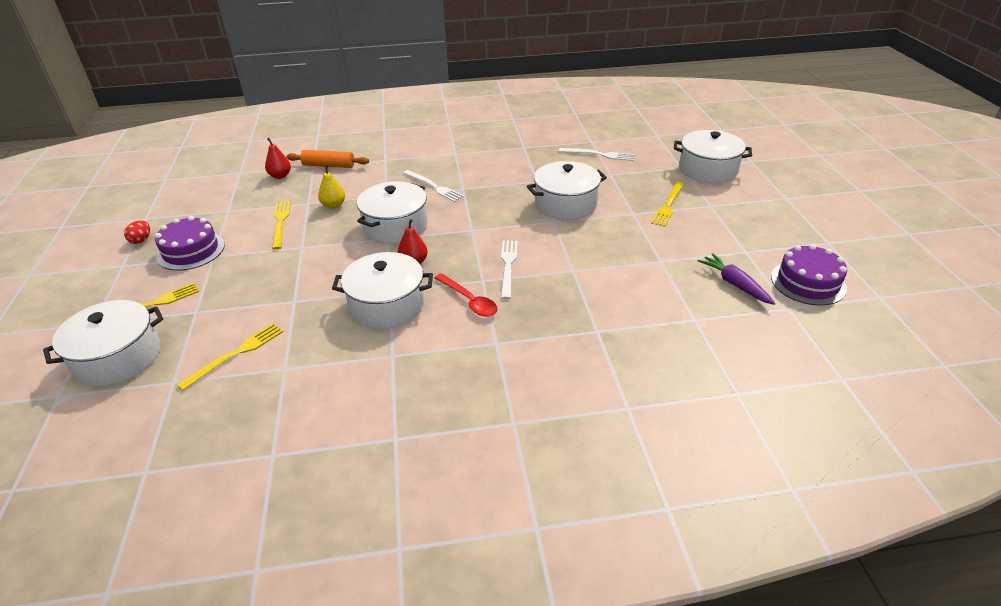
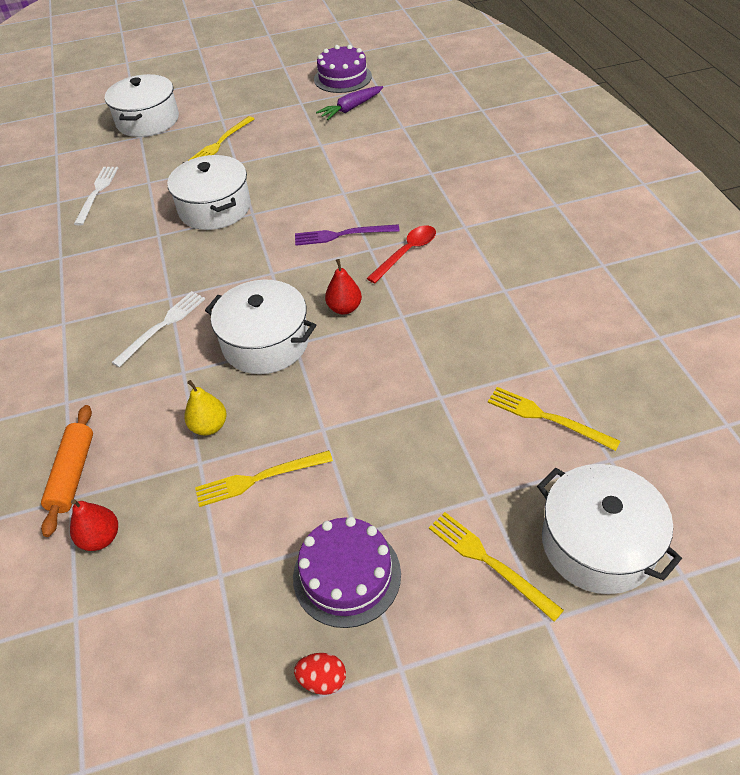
camera: 95 degrees left, 10 degrees up
(387, 305) = (428, 312): white pot -> none
(508, 266) = (342, 235): white fork -> purple fork
(668, 205) = (221, 142): yellow fork -> yellow fork turned 105 degrees clockwise

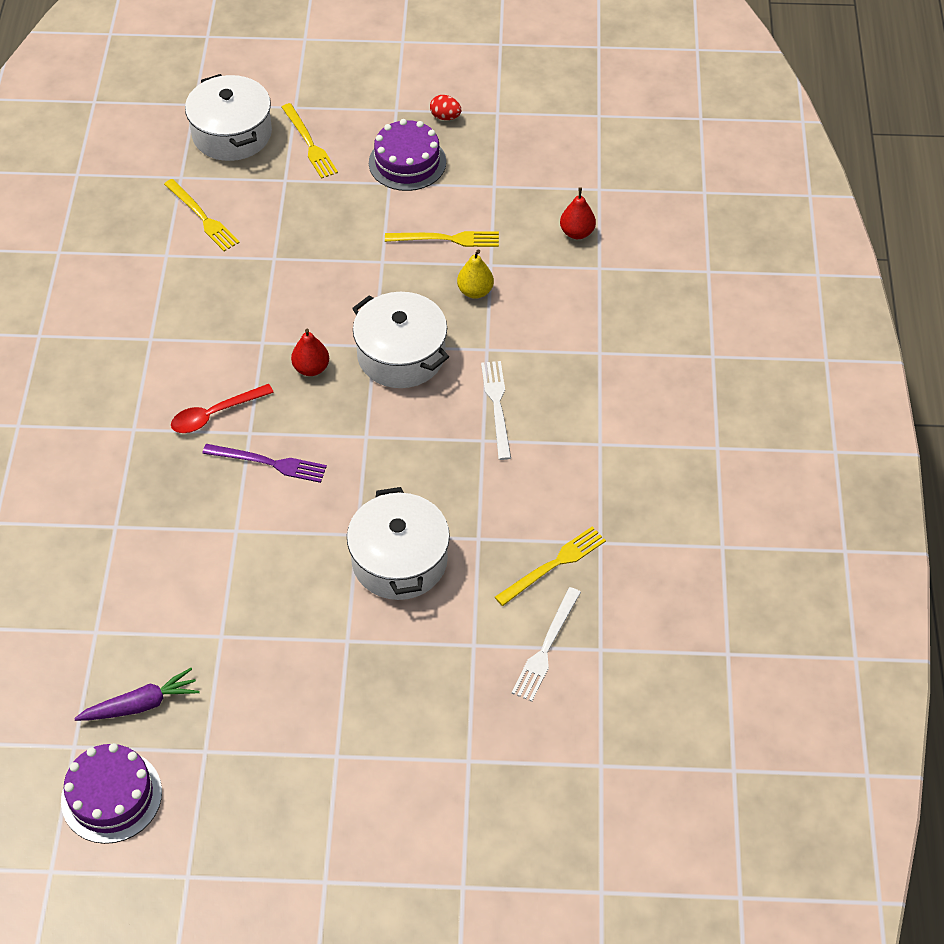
camera: 165 degrees left, 5 degrees up
(73, 474) = (596, 285): orange rolling pin -> none
(147, 121) = (450, 800): white pot -> none
(162, 326) = (497, 406): white fork -> white fork turned 120 degrees clockwise
(221, 142) = (354, 696): yellow fork -> yellow fork (553, 565)

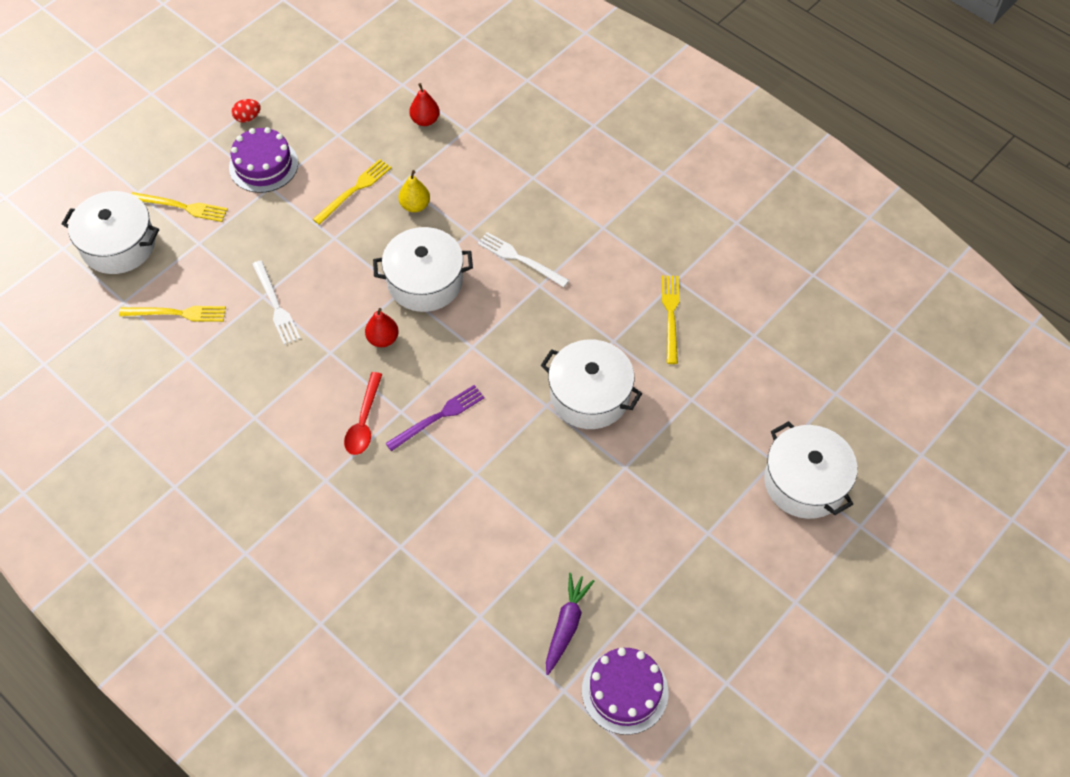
camera: 50 degrees left, 5 degrees up
(469, 804) = (805, 482): none -> white pot
(546, 648) = (728, 362): white fork -> white fork (276, 305)

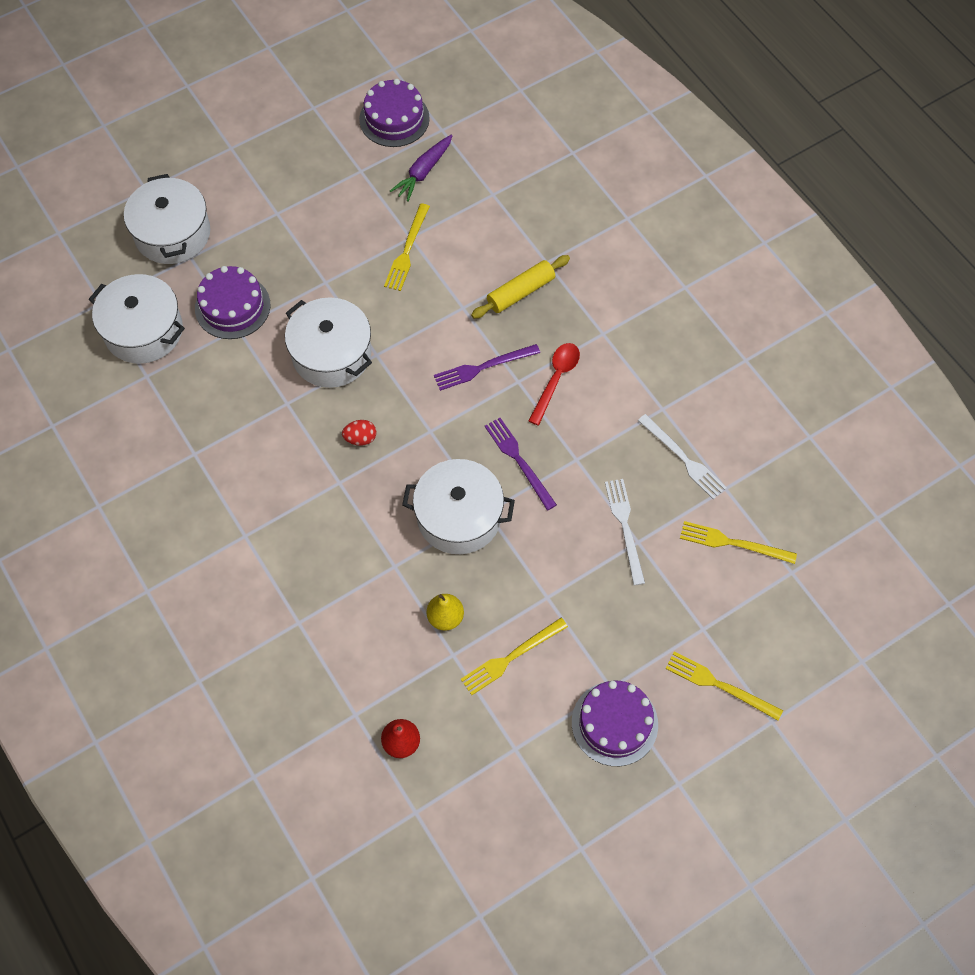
camera: 165 degrees left, 5 degrees up
(118, 245) = (796, 649): white pot -> white pot (143, 331)
(248, 118) = (625, 807): red egg -> red egg (360, 438)
(383, 339) = (519, 461): red pear -> purple fork
(420, 504) = (520, 292): none -> yellow rolling pin
(520, 259) = (349, 518): white fork -> white fork (683, 459)
(670, 315) = (218, 416): yellow fork -> yellow fork (407, 250)
(706, 419) = (232, 306): none -> purple cake

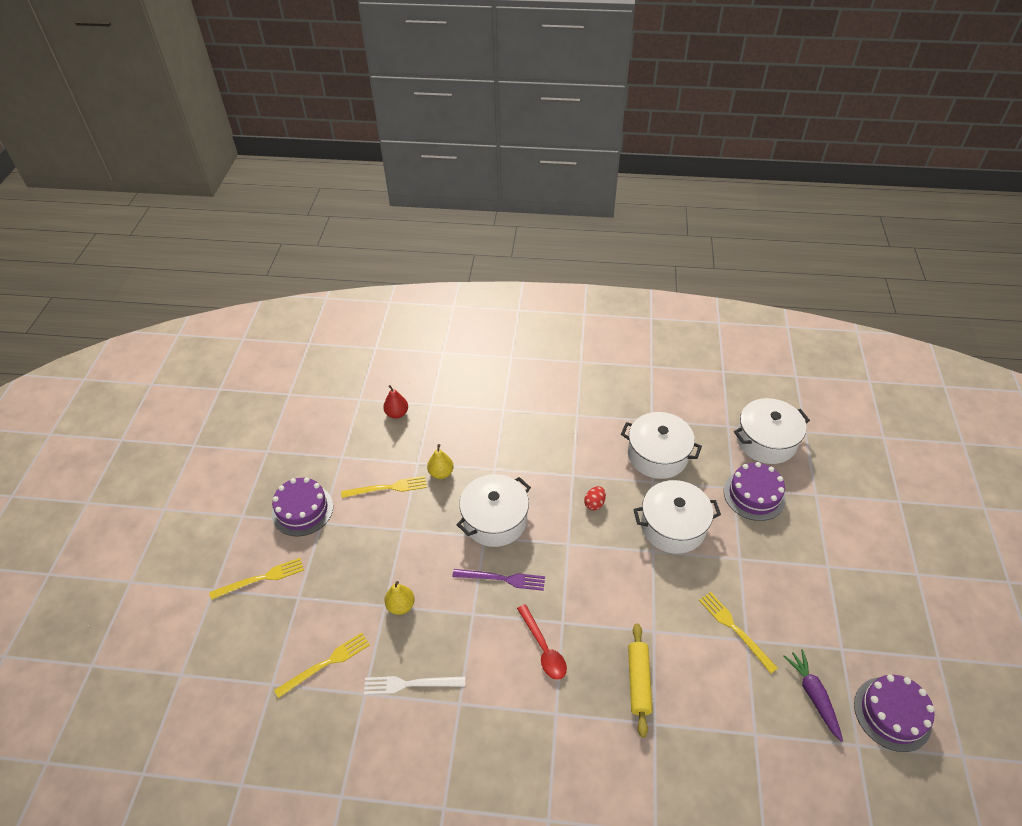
camera: 130 degrees right, 15 degrees down
(172, 233) = (845, 495): white pot -> white pot (657, 455)
(483, 367) = (591, 608): purple fork -> none
(511, 657) = (387, 488): yellow fork -> yellow fork turned 75 degrees clockwise
(625, 527) = (401, 606): white fork -> yellow pear

